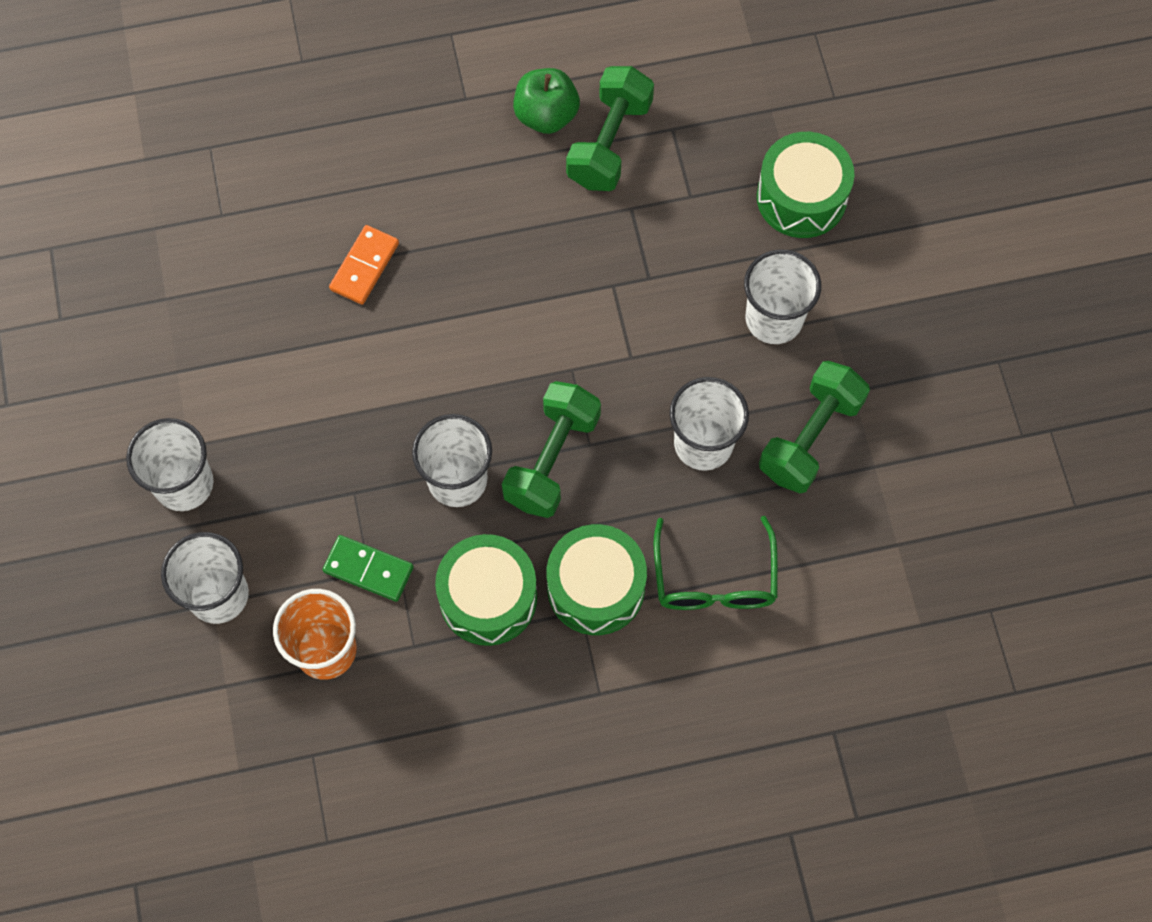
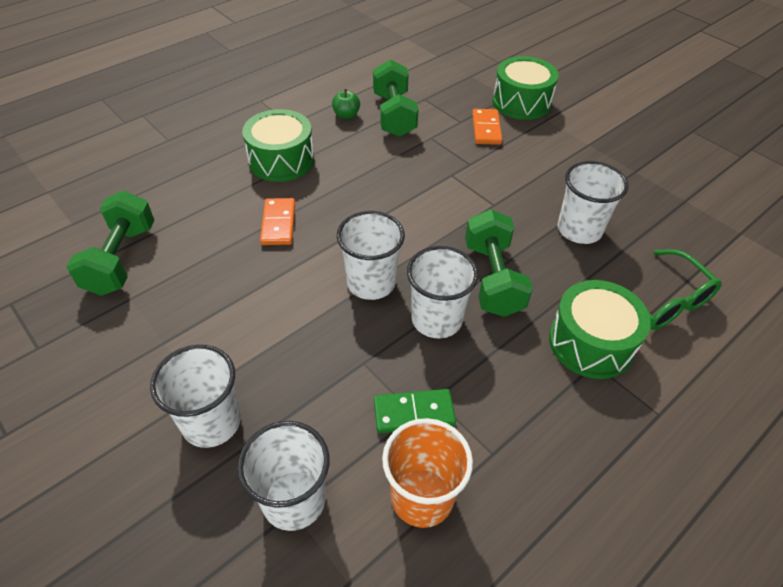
camera: 30 degrees left, 20 degrees down
(488, 597) = (522, 387): green drum -> green drum (281, 160)
(546, 115) = (346, 115): green apple -> green apple, size x0.63
(714, 226) = (486, 129): none -> orange domino
(774, 319) = (559, 156): white cup -> white cup (371, 283)
(810, 437) = (636, 201): green dumbbell -> green dumbbell (121, 259)

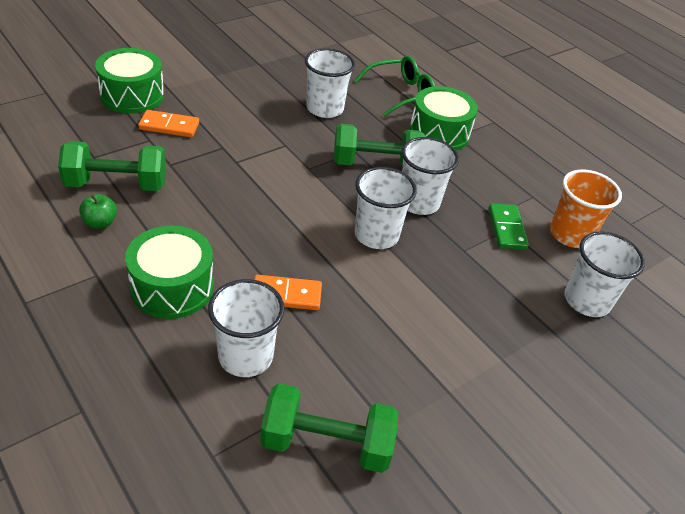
camera: 90 degrees left, 5 degrees down
(211, 422) = (531, 350): white cup -> white cup (245, 356)

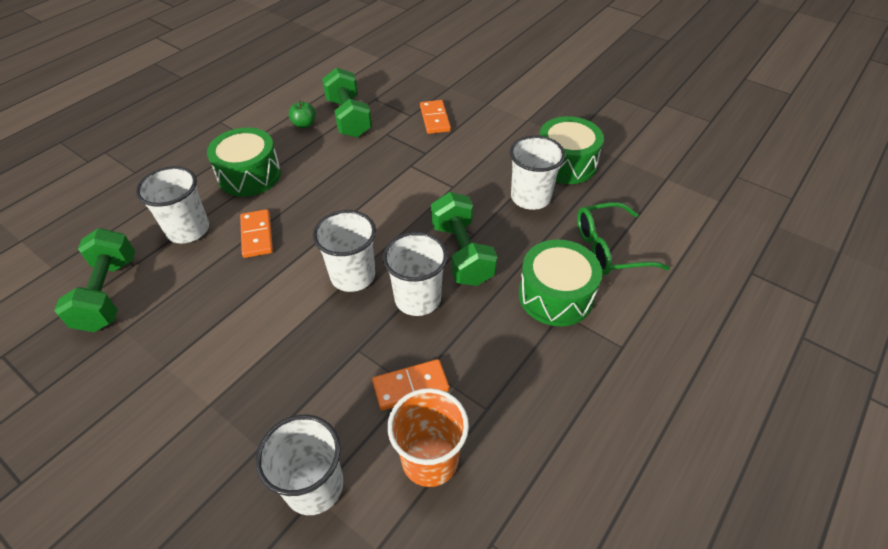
camera: 80 degrees right, 5 degrees up
(132, 95) = (462, 90): green drum -> green drum (566, 163)
(401, 93) = (609, 248): green glasses -> green glasses turned 120 degrees clockwise
(507, 228) = (411, 386): green domino -> orange domino

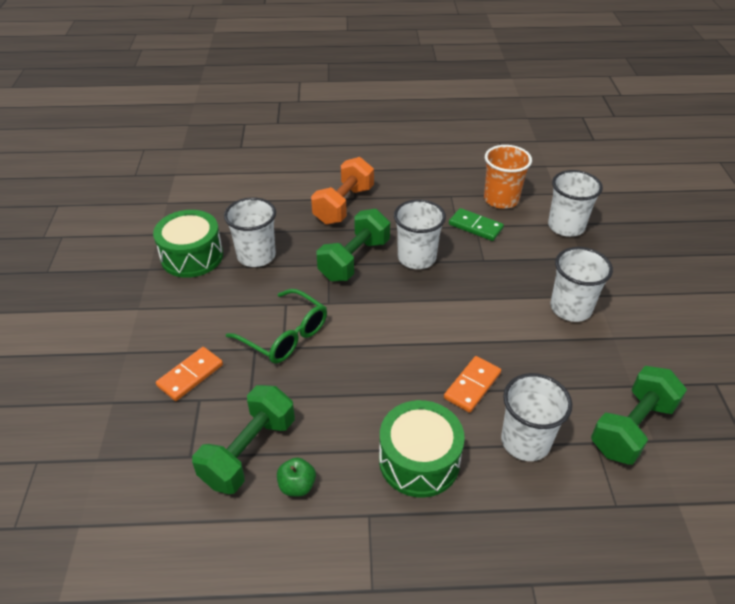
camera: 130 degrees left, 5 degrees down
(353, 276) = (437, 300): white cup -> white cup (571, 308)
(411, 386) = (475, 226): orange domino -> green domino
(555, 295) = (344, 205): green drum -> orange dumbbell
(609, 248) = (276, 201): green glasses -> green glasses (285, 336)

